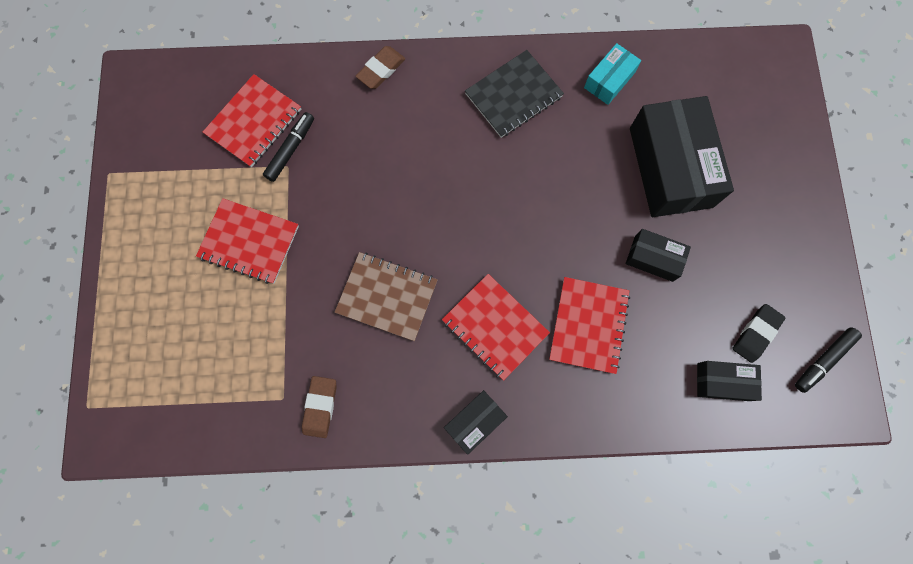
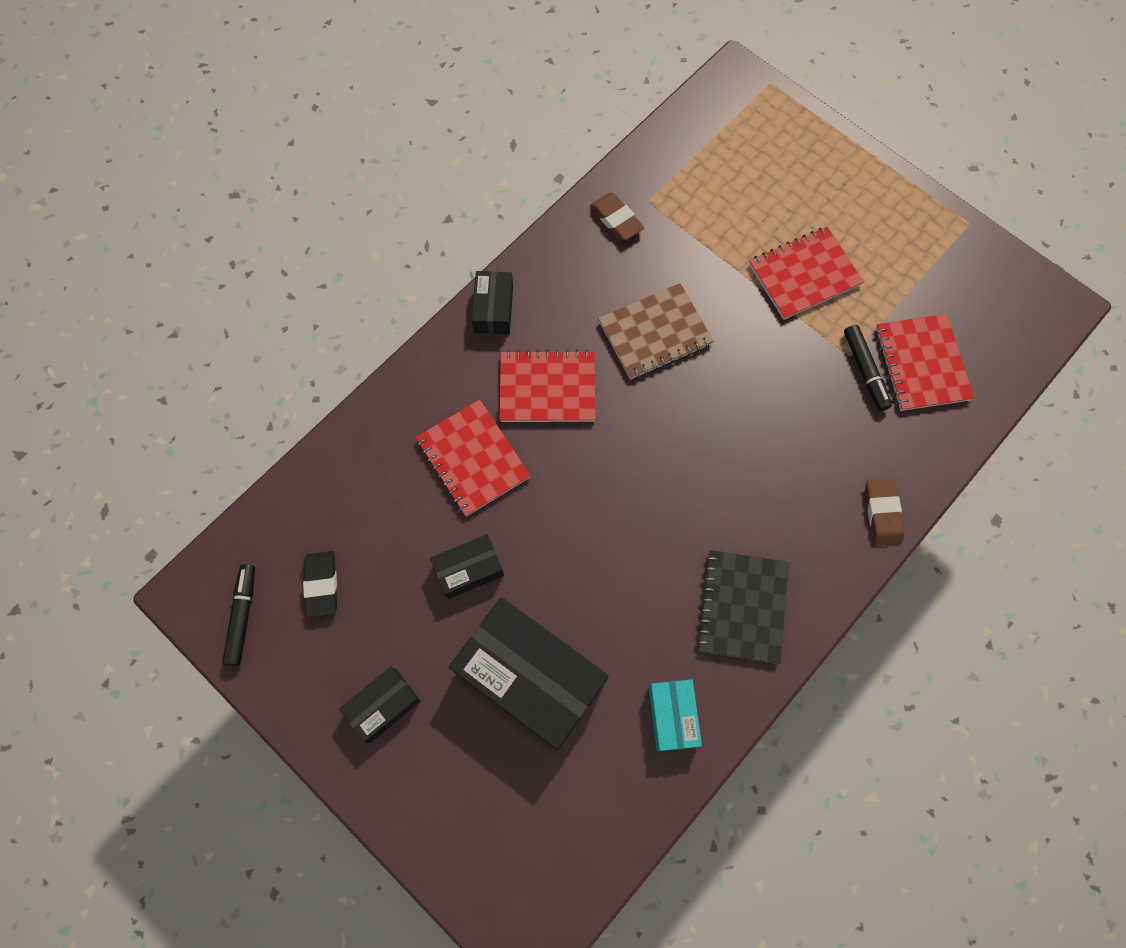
camera: 135 degrees right, 5 degrees down
(723, 382) = (319, 516): black box -> black box (383, 705)

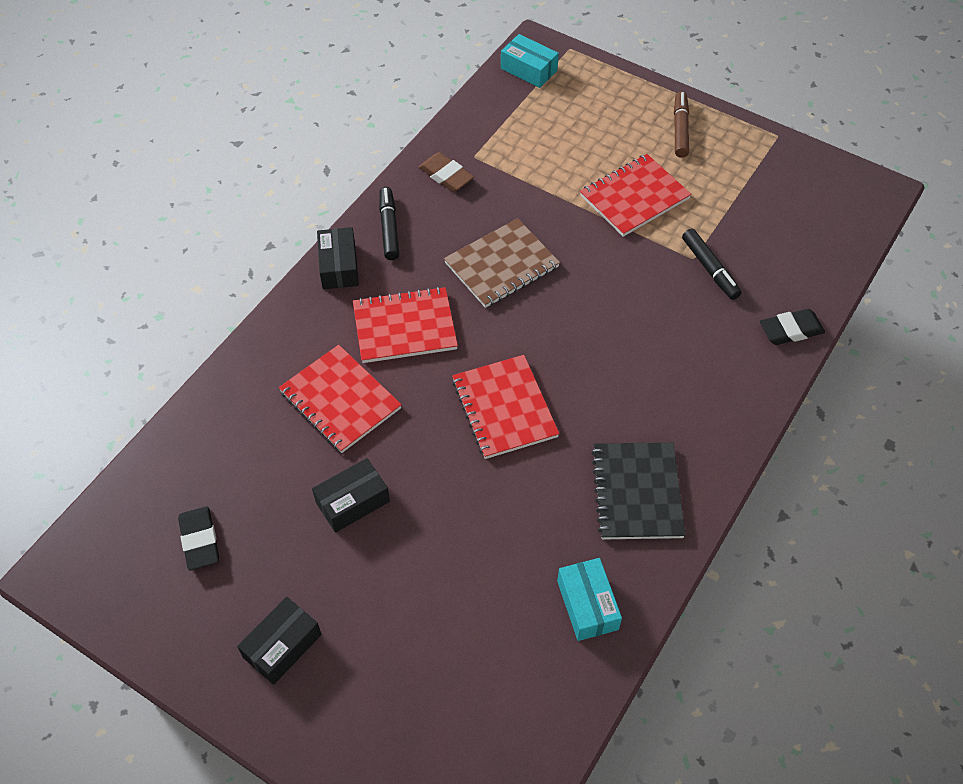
camera: 10 degrees left, 15 degrees down
(242, 616) = (118, 584): black marker -> black marker (389, 228)
(530, 676) = (434, 592): black box -> none
(723, 103) = (529, 69): none -> turquoise box
(868, 200) = (680, 129): none -> brown marker
(882, 513) = (754, 388): brown eraser -> none
(921, 364) = (762, 255): red notebook -> red notebook (504, 408)
(932, 454) = (791, 330): none -> black eraser

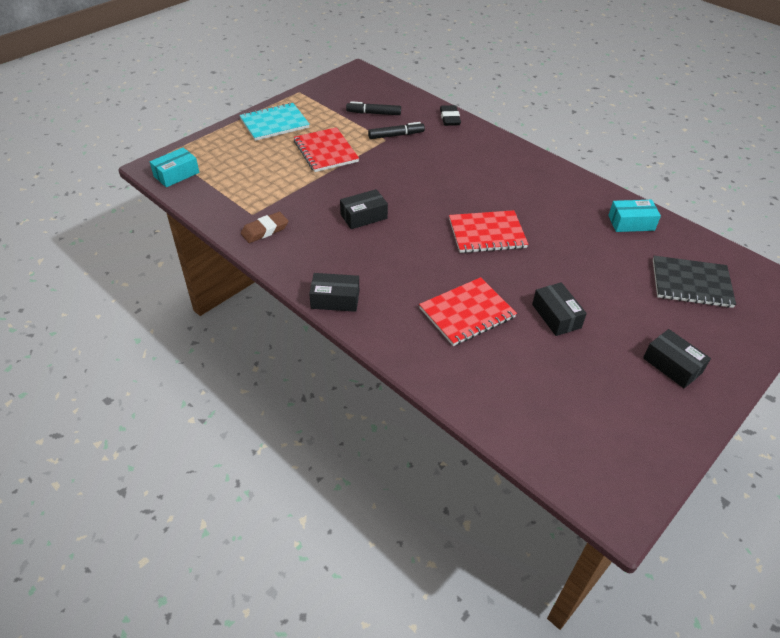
camera: 80 degrees left, 10 degrees down
(200, 540) = (587, 408): black eraser -> none
(389, 228) = (306, 267): black marker -> black marker (373, 113)
(404, 327) = (406, 271): red notebook -> none
(501, 265) = (363, 216): brown notebook -> black box
(637, 492) = (555, 191): black notebook -> black notebook (691, 283)
(680, 129) = (274, 123): brown marker -> turquoise notebook

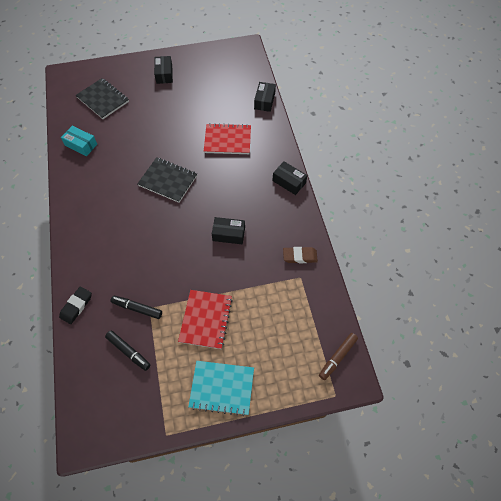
camera: 145 degrees left, 15 degrees up
(176, 174) = (337, 357): turquoise box -> brown marker
(487, 233) = (168, 181): red notebook -> black notebook
(556, 316) = (187, 117): black box -> black box (264, 101)

